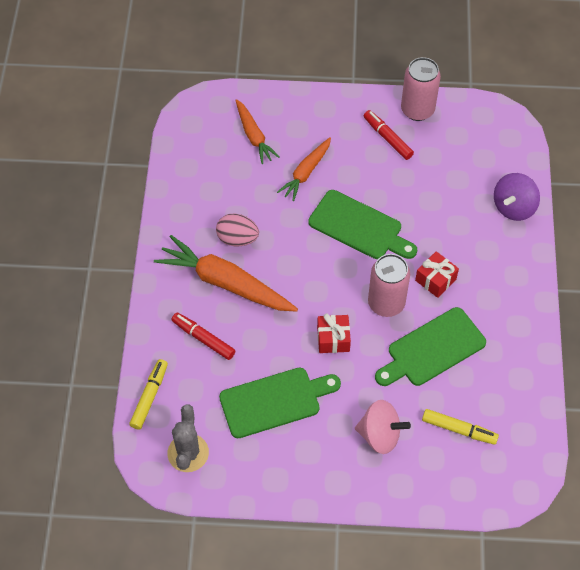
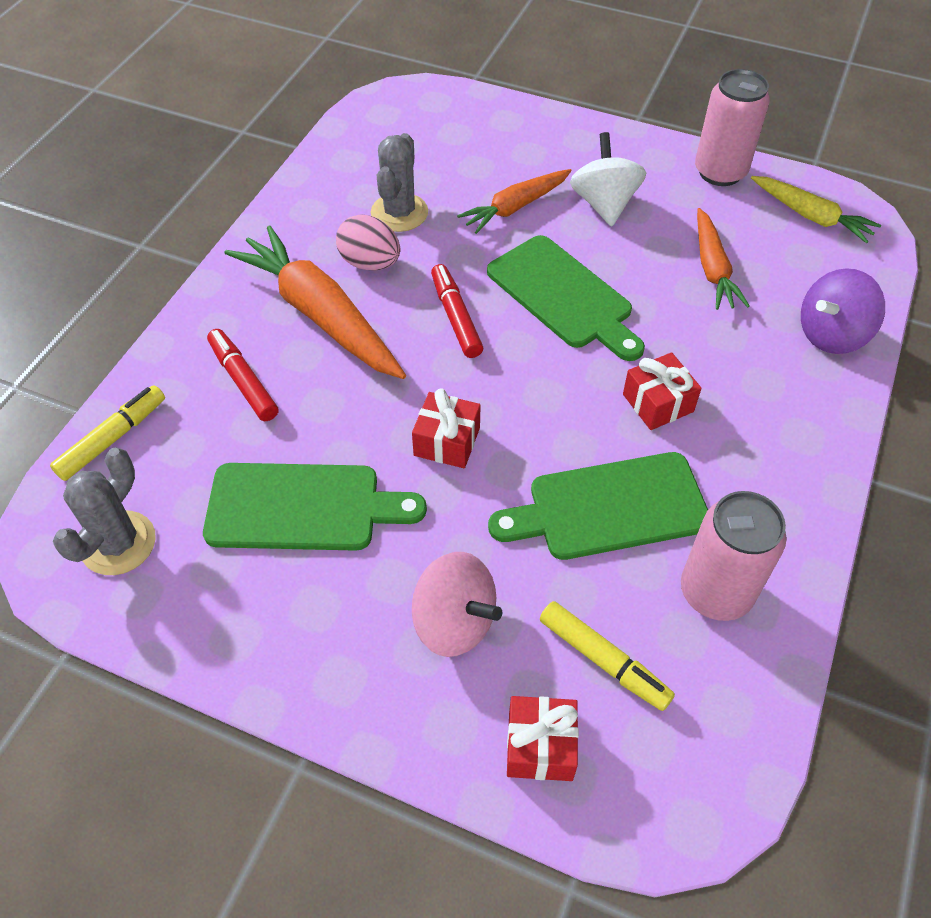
camera: 20 degrees right, 5 degrees down
(238, 197) = (399, 213): none -> grey cactus
(254, 136) = (462, 147): orange carrot -> orange carrot (712, 268)
(357, 154) = (604, 204): none -> white spinning top
(386, 303) = (559, 414): pink can -> pink can (715, 592)
(387, 138) = (659, 195): red marker -> red marker (456, 317)
(445, 480) = (540, 746): none -> red gift
(479, 128) = (811, 216): none -> yellow carrot

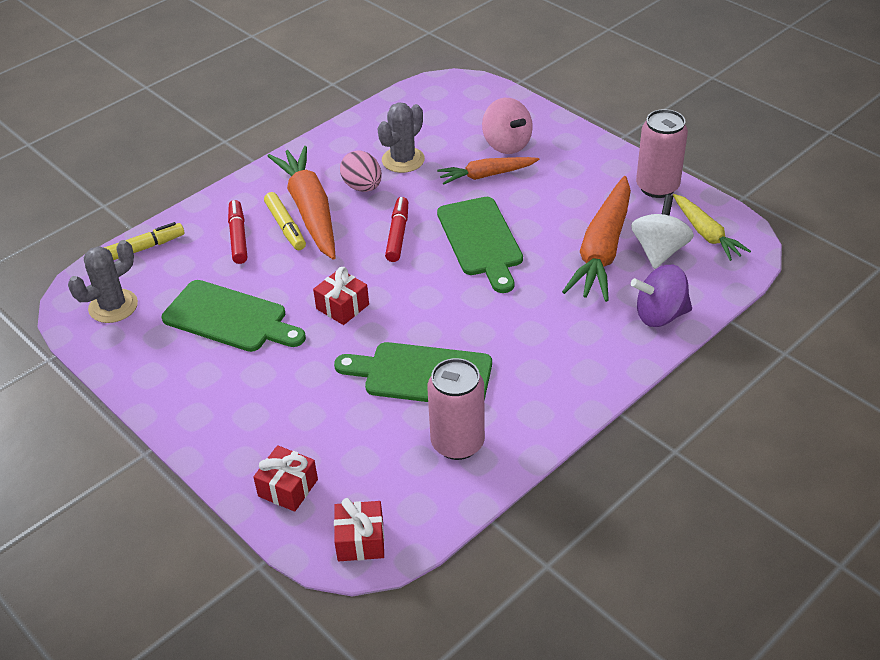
camera: 25 degrees right, 10 degrees down
(454, 622) = (280, 407): pink spinning top -> pink spinning top (506, 144)
(603, 660) = (358, 457): yellow marker -> yellow marker (285, 227)
(604, 204) = (552, 188): white spinning top -> white spinning top (659, 251)
(658, 403) = (499, 323): red gift -> red gift (360, 540)
(712, 268) = (602, 250): orange carrot -> orange carrot, size x1.71

